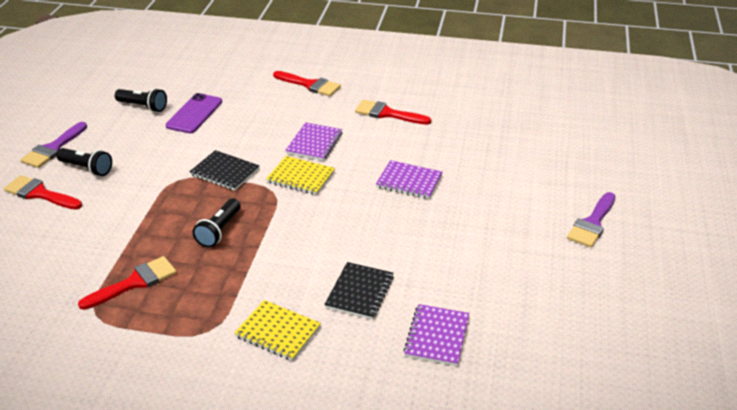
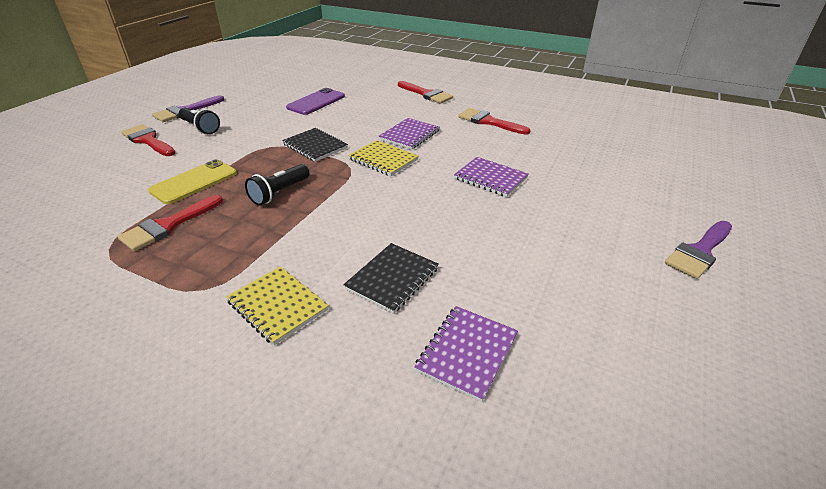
camera: 15 degrees right, 0 degrees up
(127, 234) = (194, 182): none -> yellow phone
(134, 282) = (168, 226): red brush -> red brush turned 150 degrees clockwise
(143, 106) = (278, 93): black flashlight -> none

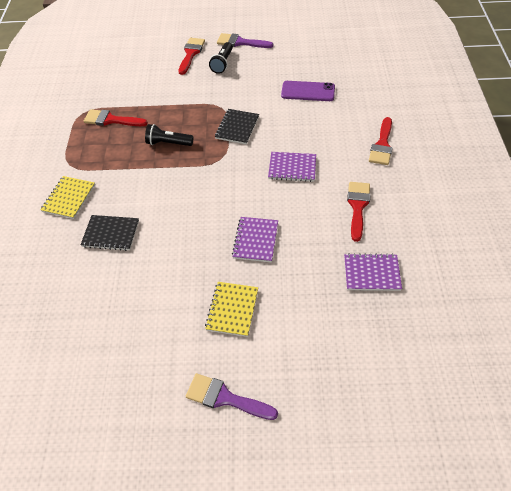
camera: 65 degrees right, 15 degrees up
(194, 182) = (158, 102): yellow phone -> none
(383, 160) = (242, 170): yellow notebook -> yellow notebook (232, 310)
(467, 353) = (66, 289): purple notebook -> purple notebook (371, 273)

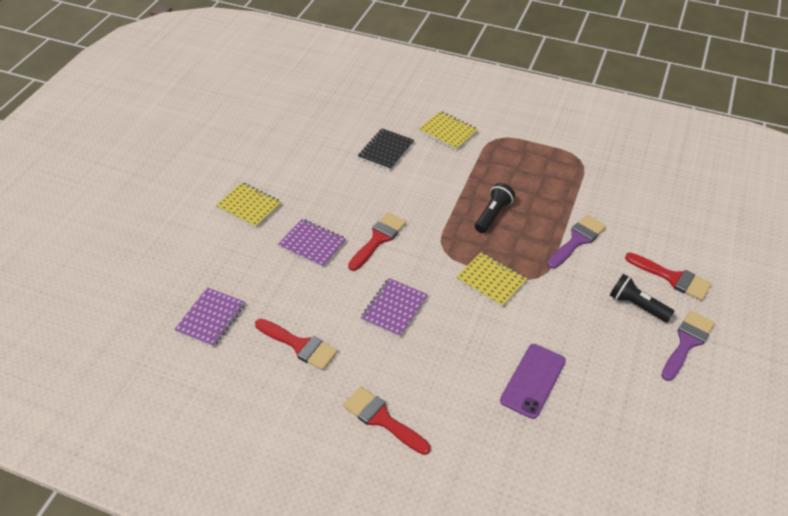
camera: 110 degrees right, 5 degrees down
(111, 120) = (556, 178): red brush -> red brush (378, 239)
(225, 398) = (178, 181): purple brush -> purple brush (577, 240)
(237, 127) = (491, 280): black notebook -> yellow notebook

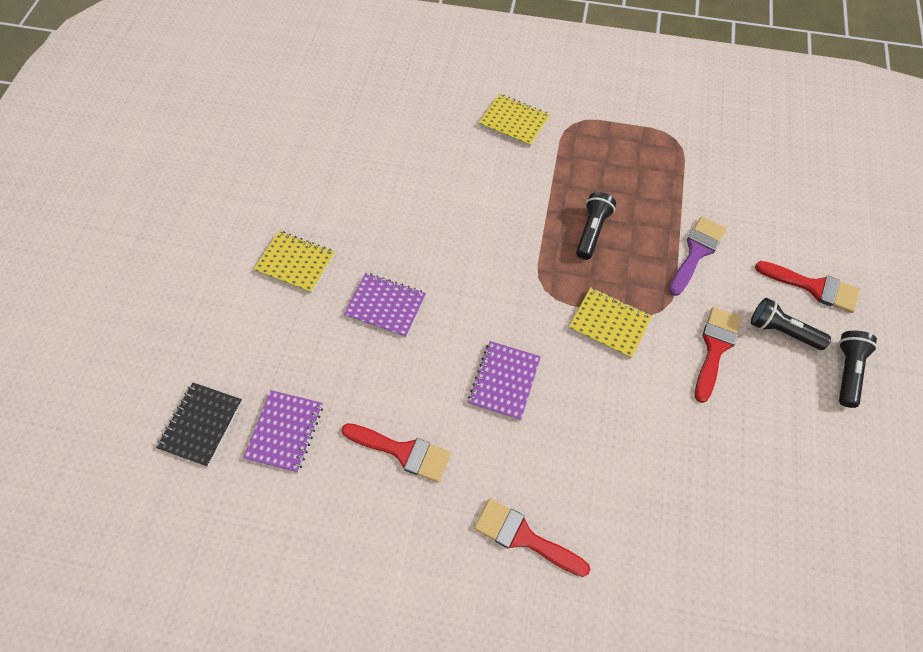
camera: 10 degrees left, 15 degrees up
(378, 239) = (464, 286): red brush -> red brush (715, 348)
(386, 150) = (445, 159): black notebook -> black notebook (201, 425)
(533, 380) = (686, 453): purple phone -> none
(687, 342) = (847, 371): purple brush -> black flashlight

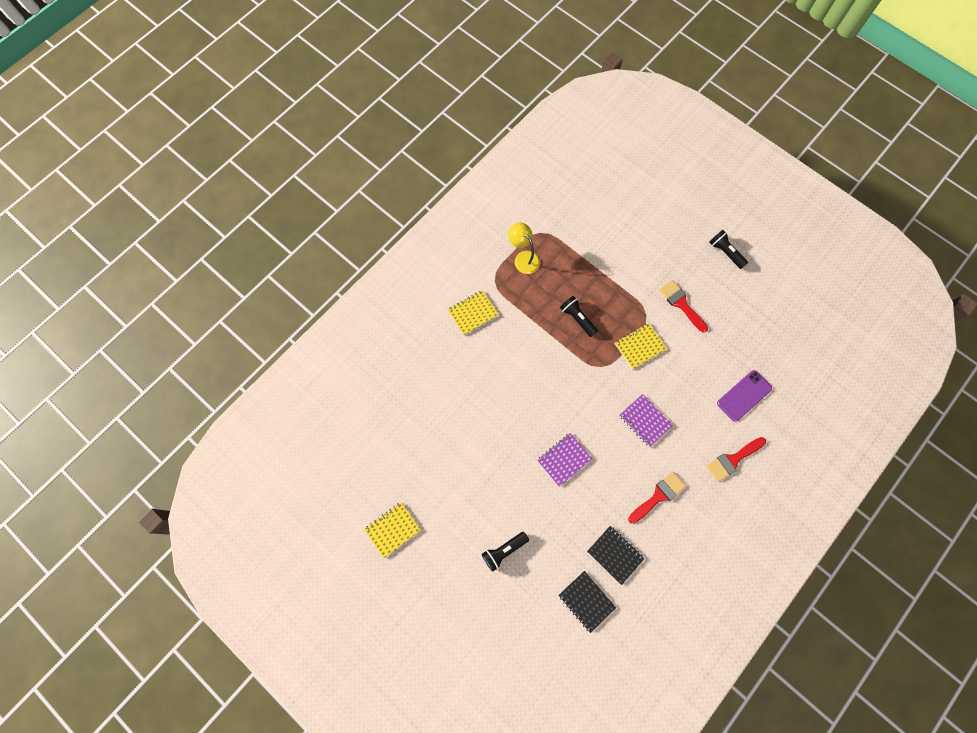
camera: 60 degrees left, 10 degrees up
(285, 431) = (615, 554): purple notebook -> black notebook
(295, 263) = (504, 498): yellow notebook -> yellow notebook (392, 529)
(626, 137) = (523, 258): none -> yellow lamp
(639, 507) = (744, 396): none -> purple phone
(696, 252) = (621, 273): purple brush -> none
(782, 331) = (688, 265): black flashlight -> black flashlight (504, 551)
(813, 287) = (672, 232): red brush -> none

